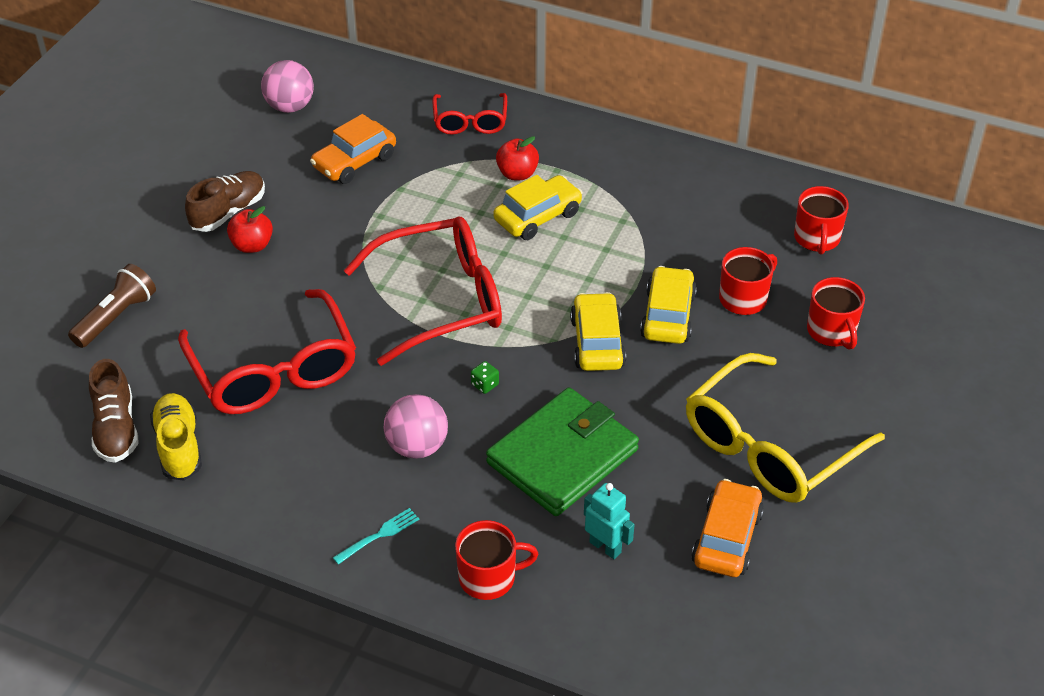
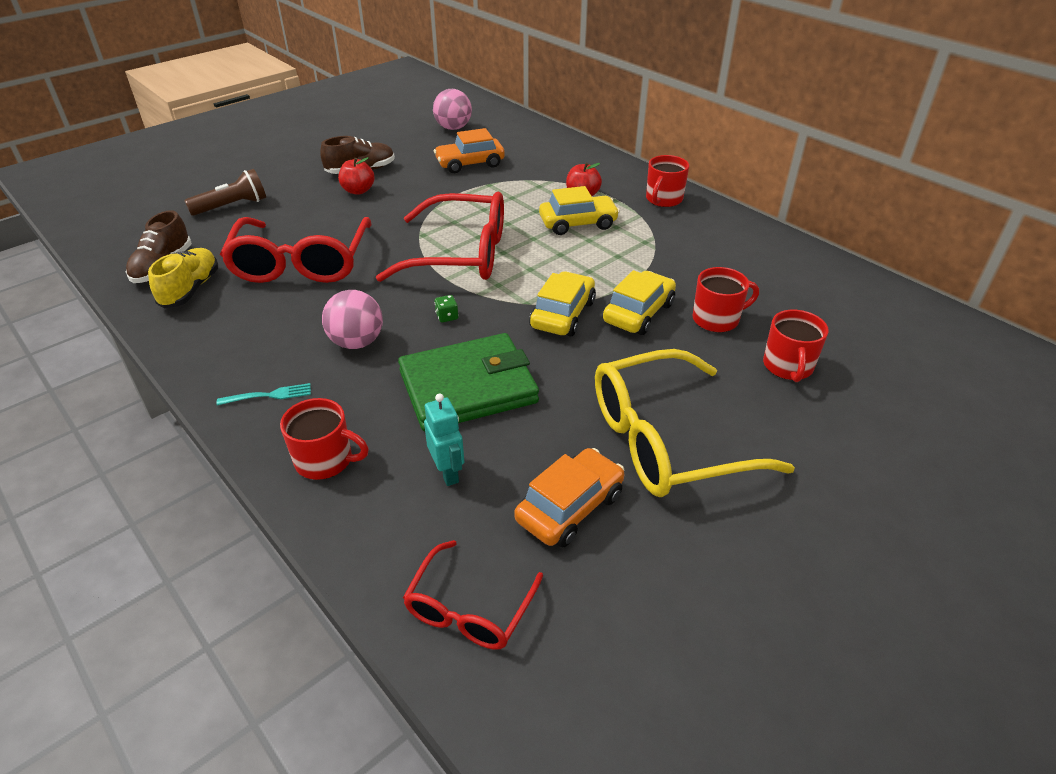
camera: 25 degrees right, 5 degrees down
(470, 121) = (571, 160): red glasses -> red glasses (469, 608)
(817, 239) = (813, 295): red mug -> red mug (663, 199)

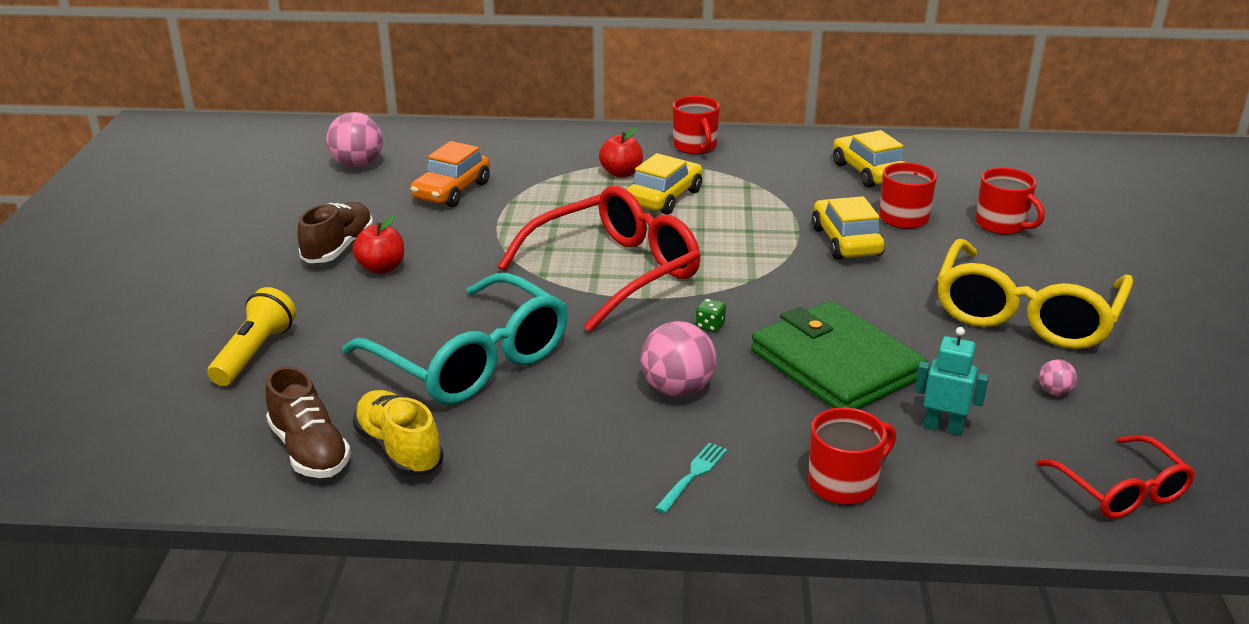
camera: 45 degrees left, 10 degrees down
(232, 206) = (254, 353): brown flashlight -> yellow flashlight
(301, 263) = (471, 360): red glasses -> turquoise glasses
(468, 387) = (836, 364): green wallet -> green wallet turned 60 degrees counterclockwise
(562, 314) = (796, 273): yellow car -> yellow car (868, 172)
(570, 507) = (1054, 392): orange car -> pink ball

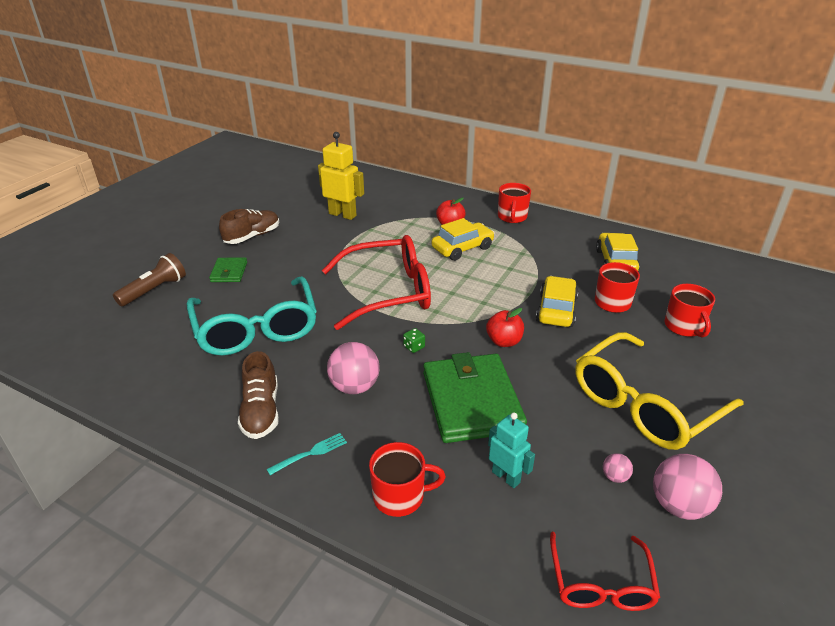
camera: 25 degrees right, 5 degrees up
(254, 353) = (154, 290): yellow flashlight -> brown flashlight
(309, 450) = (125, 360): brown shoe -> brown shoe (261, 411)
(352, 302) = (229, 272): none -> green wallet
(357, 165) = (307, 187): pink ball -> pink ball (679, 505)
(381, 268) = (263, 254): red apple -> red apple (504, 341)
(399, 449) = (168, 375): yellow shoe -> none
(452, 191) = (342, 214): orange car -> yellow robot

